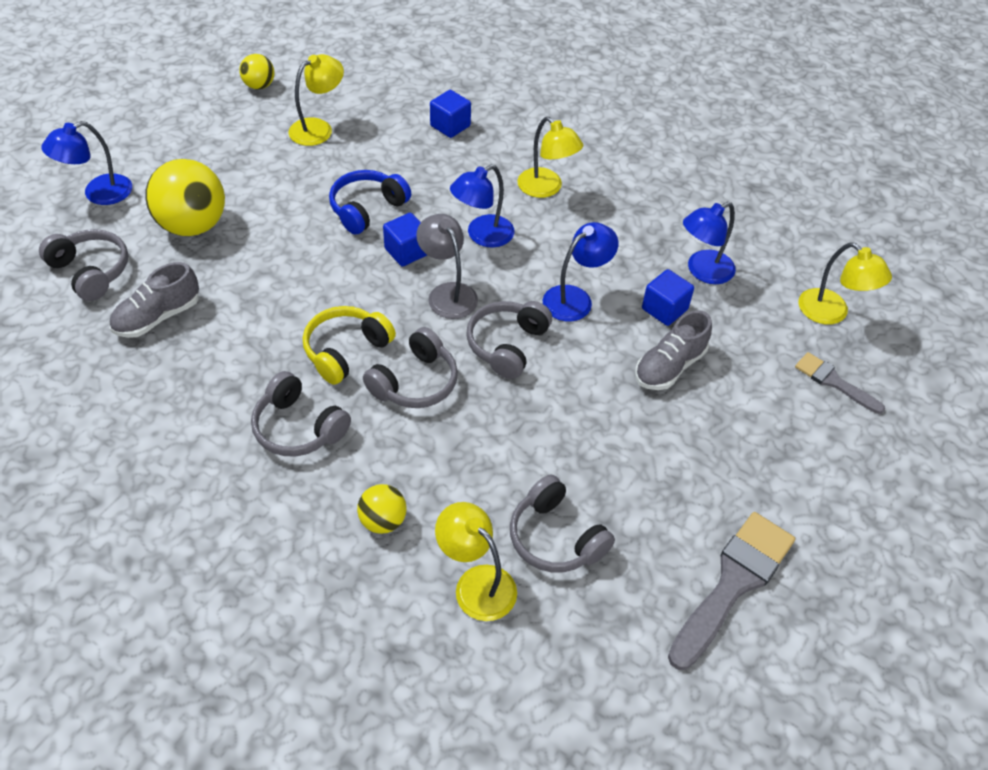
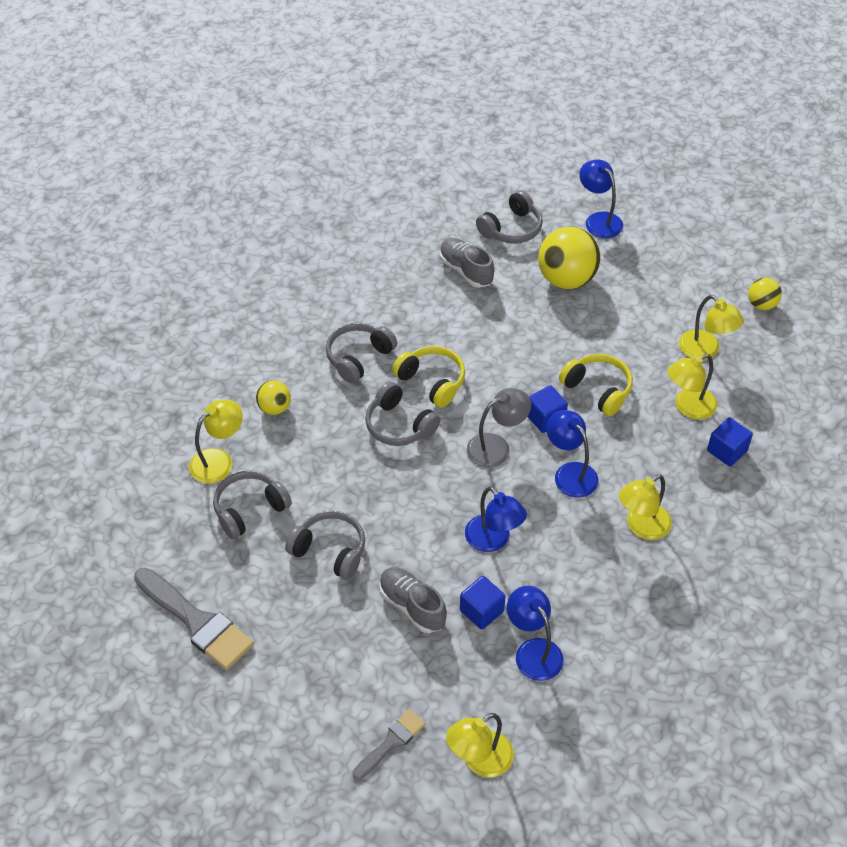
camera: 95 degrees right, 0 degrees up
(367, 209) = (598, 389): blue headphones -> yellow headphones
(394, 146) = (688, 407): none -> yellow lamp
(507, 345) = (438, 487): grey headphones -> grey headphones (330, 551)

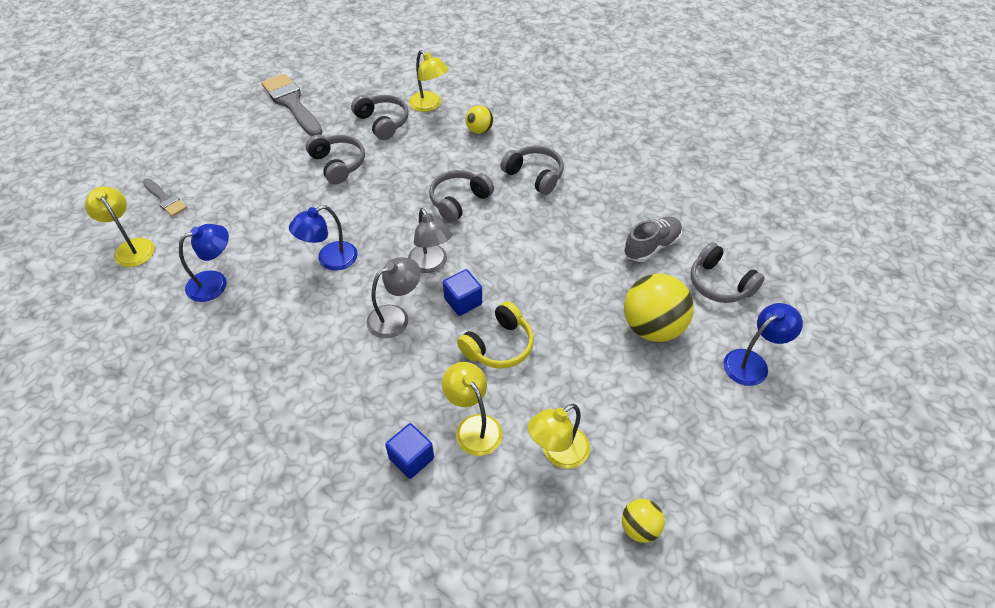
camera: 90 degrees right, 0 degrees up
(196, 622) = (292, 103): grey brush -> grey brush turned 105 degrees clockwise
(330, 551) = (338, 164): grey headphones -> grey headphones turned 60 degrees counterclockwise
(412, 606) = (277, 210): grey shoe -> none
(432, 381) = (508, 222): yellow headphones -> none
(481, 611) = (262, 251): blue cube -> none
(570, 473) = (396, 317): blue lamp -> grey lamp
(641, 527) = (325, 370): yellow lamp -> none

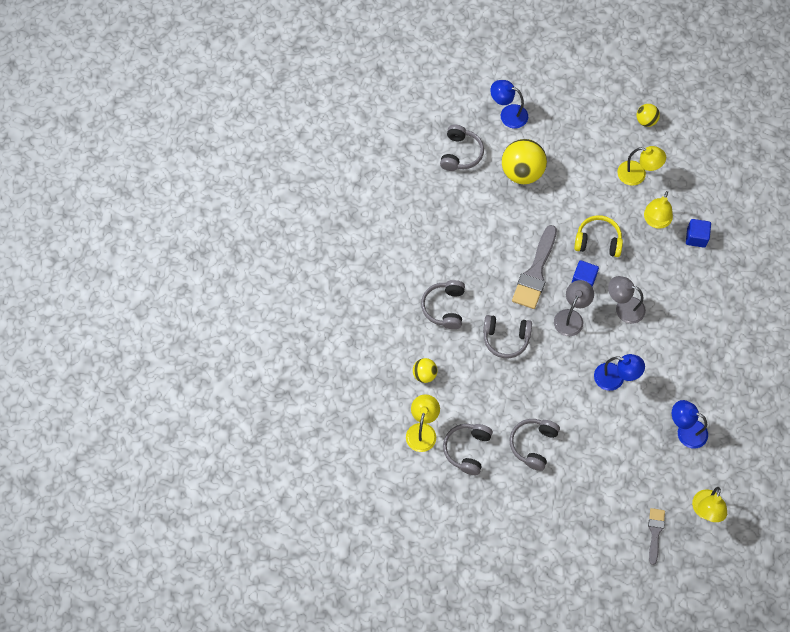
camera: 125 degrees left, 15 degrees up
(292, 103) = (497, 537): grey brush -> grey brush (535, 272)
(651, 247) = (457, 203): grey shoe -> none

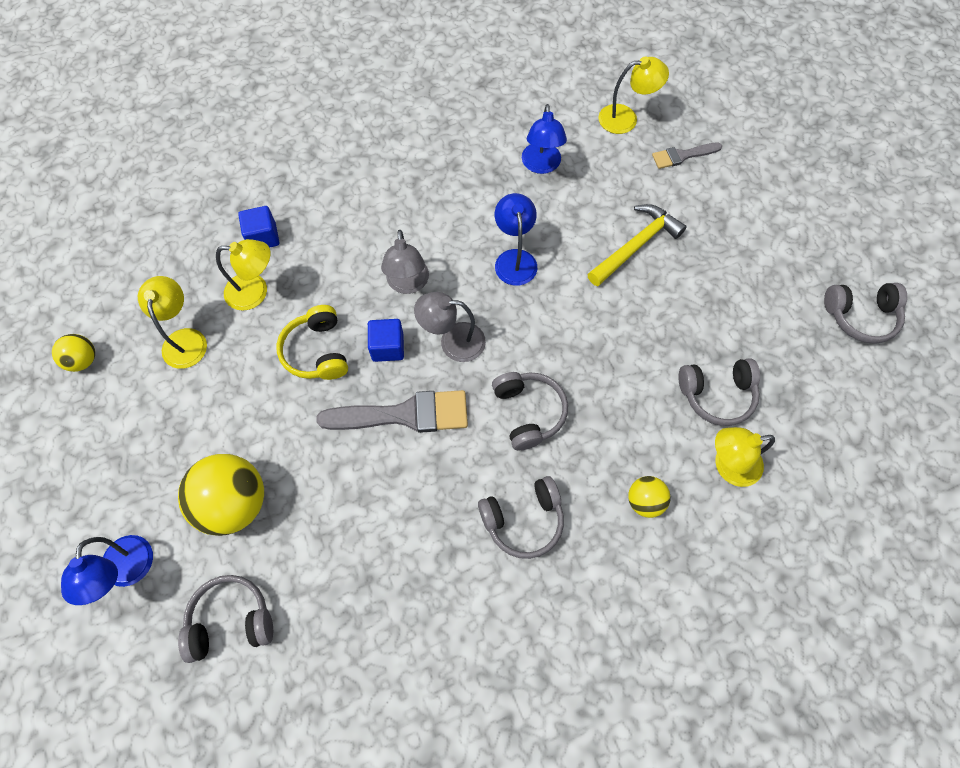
camera: 115 degrees left, 0 degrees up
(533, 445) = (659, 318): grey headphones -> grey headphones (860, 316)
(593, 459) = (635, 245): none -> yellow hammer

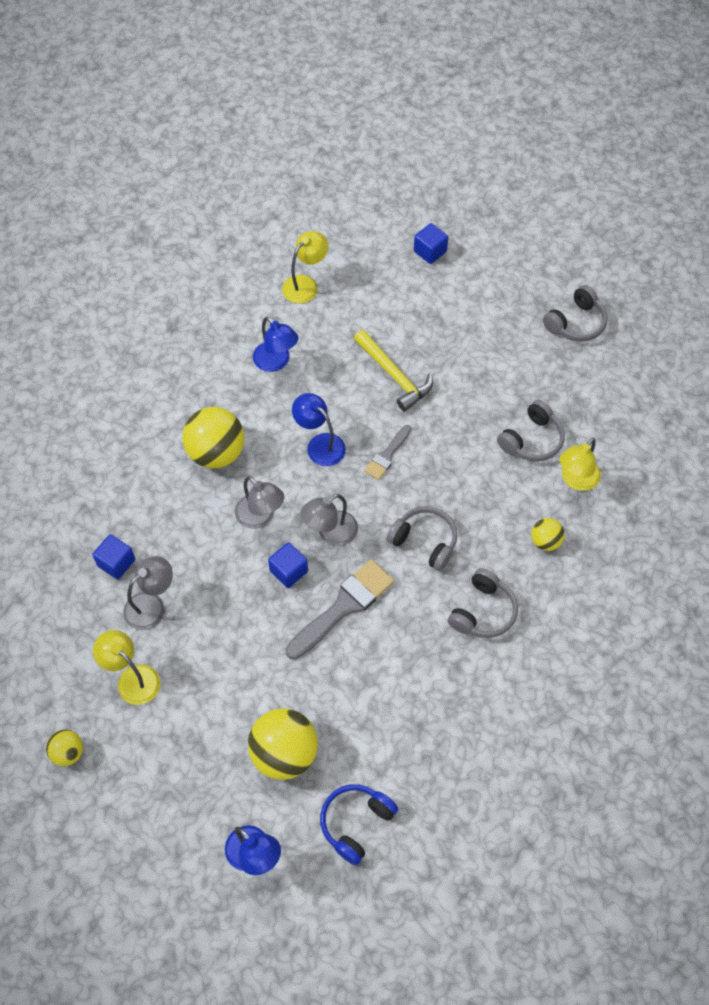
camera: 40 degrees left, 5 degrees down
(231, 620) = (356, 823): grey headphones -> blue headphones
(255, 291) = (151, 605): yellow lamp -> grey lamp
(317, 351) = (241, 612): yellow headphones -> none
(422, 205) = (216, 453): none -> yellow ball
(635, 245) = (394, 375): yellow hammer -> yellow hammer turned 135 degrees clockwise
(682, 156) = (370, 286): grey brush -> grey brush (387, 455)
(767, 160) = (430, 251): none -> blue cube

